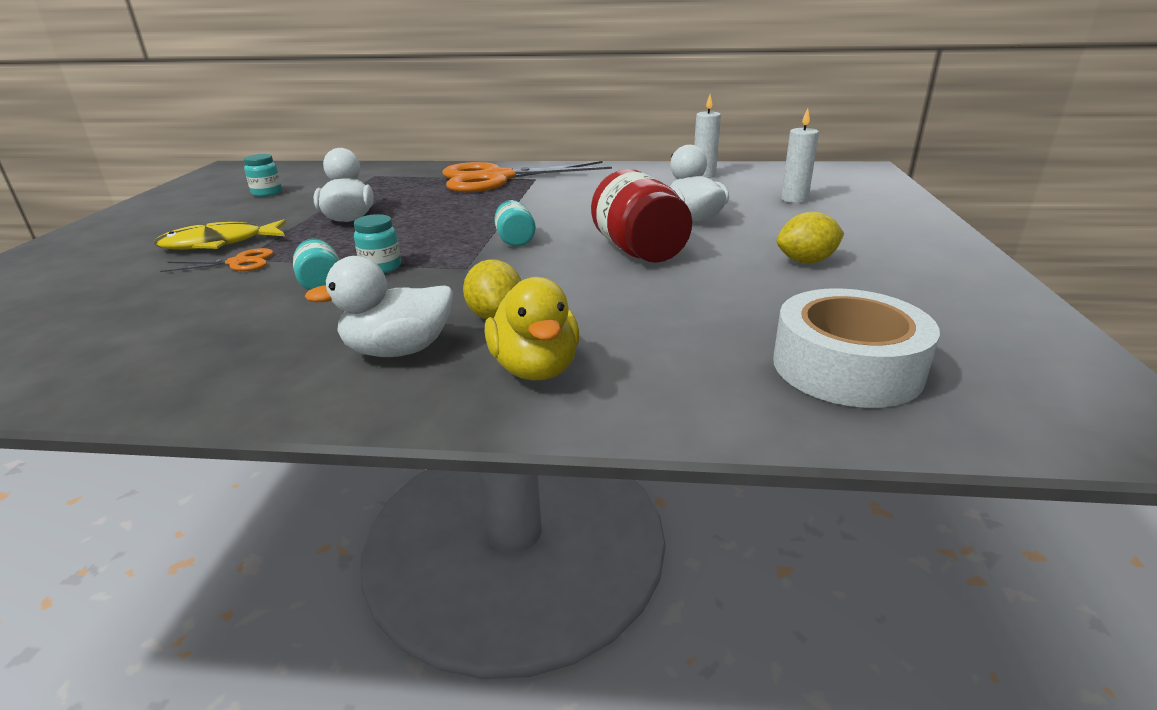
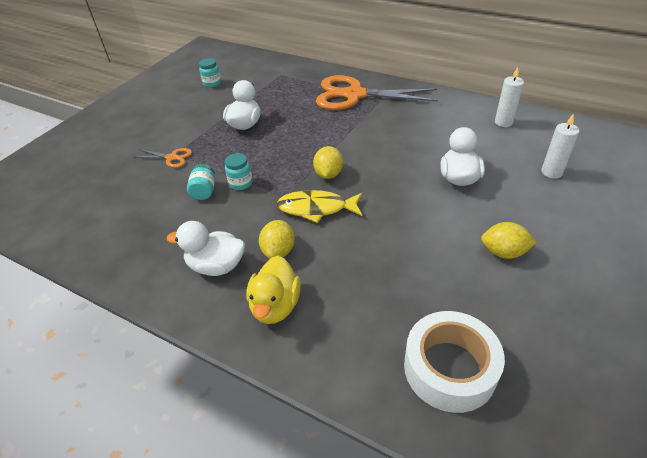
camera: 25 degrees right, 15 degrees up
(219, 243) = (169, 135): yellow fish -> yellow fish (316, 208)
(515, 240) = (328, 174): turquoise jar -> yellow lemon
(639, 251) = (398, 208): red jar -> none

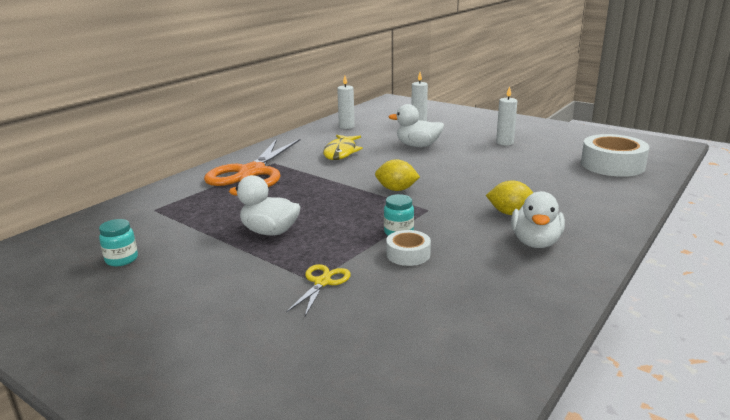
camera: 85 degrees left, 20 degrees down
(172, 158) = (322, 282): orange scissors -> yellow scissors
(204, 191) = (408, 254): turquoise jar -> white tape
(275, 306) = (579, 215): yellow duck -> none
(316, 208) = (449, 196): yellow fish -> yellow fish (341, 152)
(503, 252) = (504, 143): yellow lemon -> white candle

